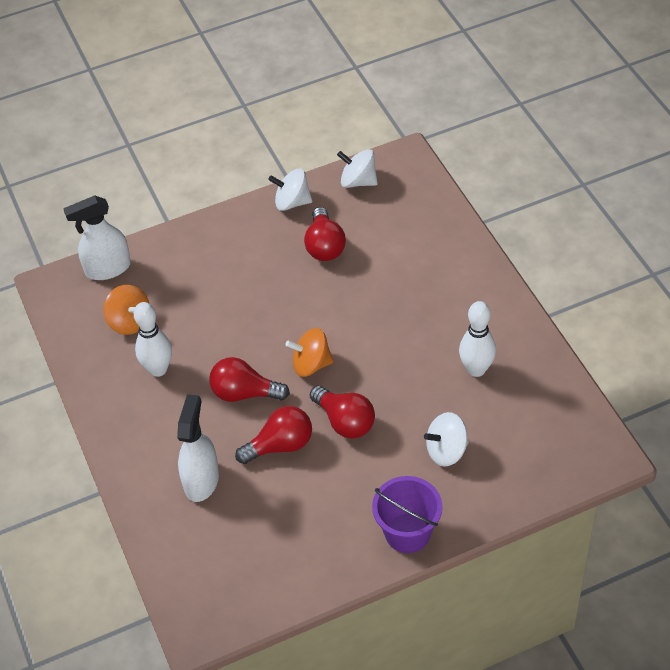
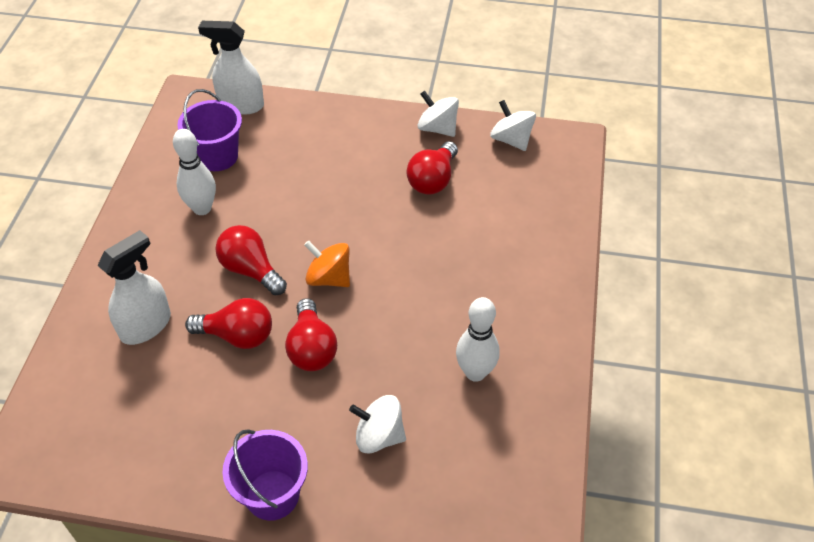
camera: 30 degrees right, 0 degrees up
(130, 321) = (217, 156): orange spinning top -> purple bucket

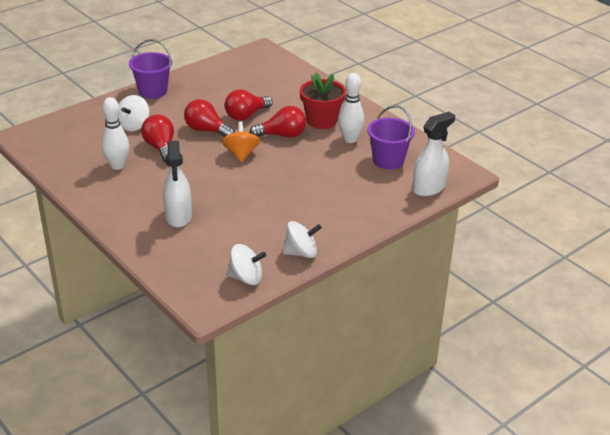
camera: 130 degrees right, 15 degrees down
(146, 325) = (290, 96): white spray bottle -> white spray bottle (178, 216)
(182, 256) = (321, 121): none -> red flower pot
(329, 278) = (241, 154): orange spinning top -> orange spinning top turned 75 degrees counterclockwise
(379, 436) = (133, 125): white spinning top -> white spinning top turned 150 degrees clockwise
(433, 180) = (258, 224): red light bulb -> red light bulb (161, 148)

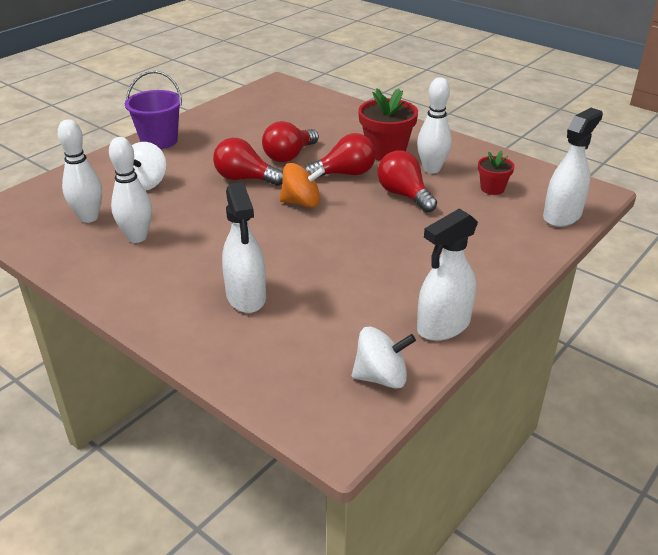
camera: 10 degrees left, 0 degrees up
(88, 147) = (89, 217): none -> white bowling pin
(161, 148) = (191, 207): red light bulb -> red light bulb (404, 195)
(241, 154) = (301, 202): orange spinning top -> orange spinning top turned 105 degrees clockwise
(301, 253) = (443, 326): white spinning top -> white spray bottle
(388, 160) = (492, 188): purple bucket -> red flower pot

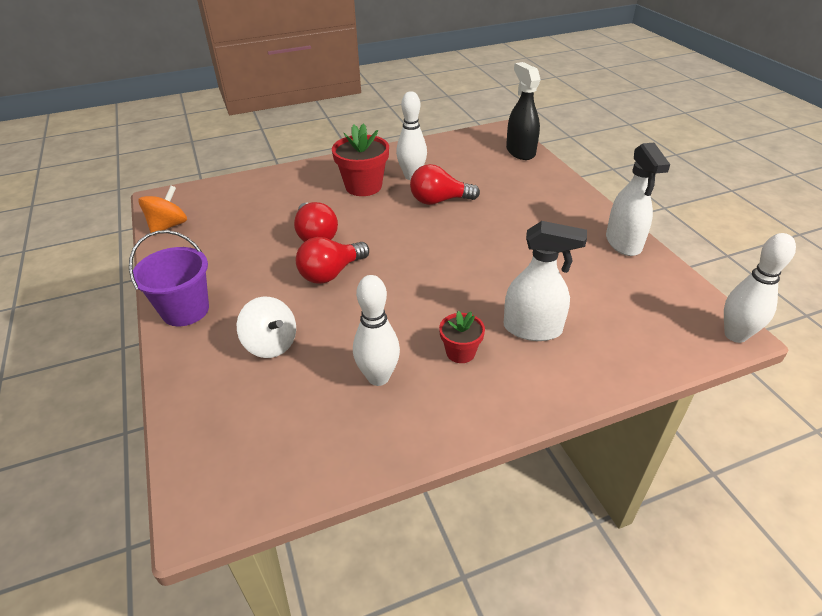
camera: 60 degrees left, 5 degrees up
(89, 217) = (303, 408): white bowling pin -> white bowling pin (735, 335)
(301, 202) = (405, 253): orange spinning top -> orange spinning top (168, 226)
(345, 174) = (378, 217): red light bulb -> none
(381, 377) = (672, 290): white spinning top -> none
(492, 188) = (463, 163): red flower pot -> red flower pot (460, 352)
(562, 216) = (520, 151): white spray bottle -> black spray bottle

